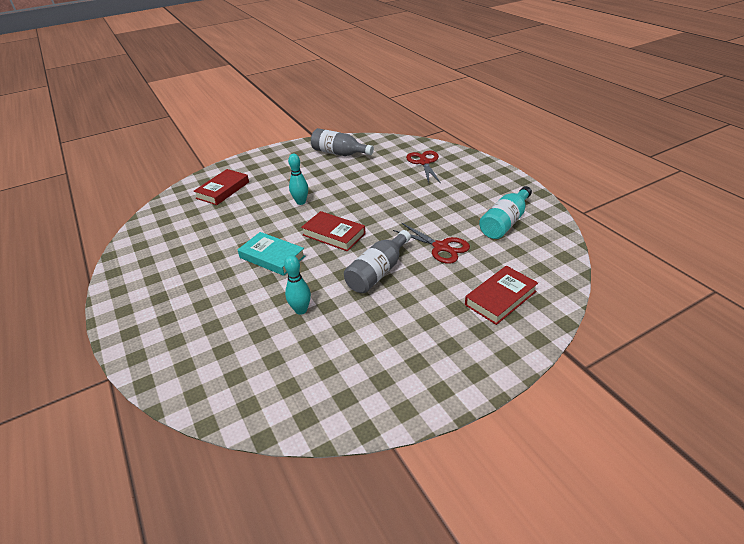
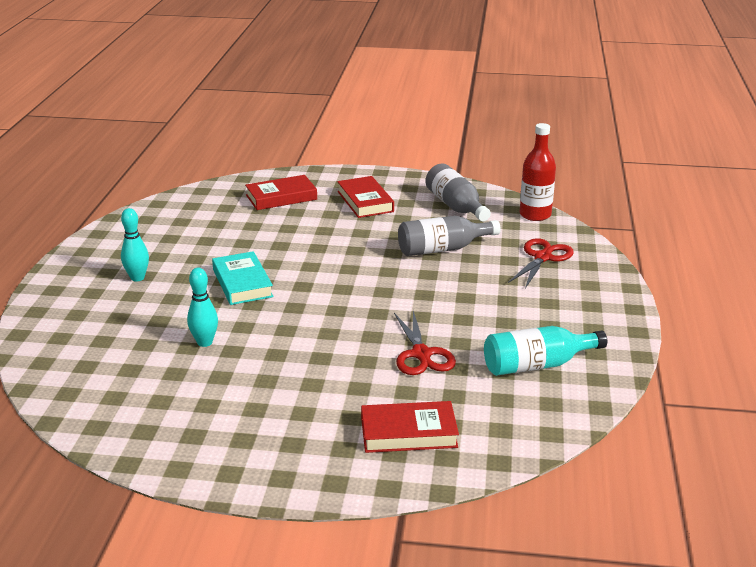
camera: 35 degrees right, 10 degrees down
(301, 202) = (341, 242): turquoise bowling pin -> turquoise bowling pin (137, 278)
(334, 234) = (329, 289): red book -> red book (365, 201)
(378, 272) = (321, 345): grey bottle -> grey bottle (442, 249)
(388, 141) = (535, 215): none -> red bottle

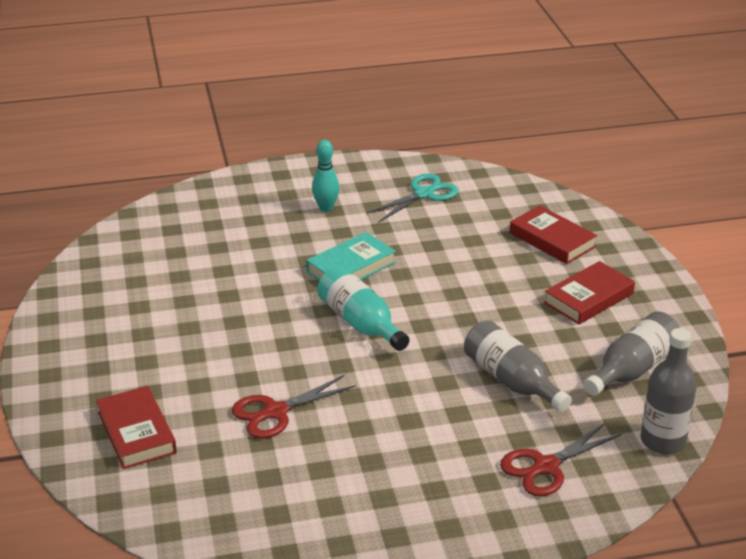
camera: 70 degrees right, 5 degrees up
(164, 231) = (423, 194): none -> turquoise scissors
(204, 342) = (235, 277): turquoise bowling pin -> none
(535, 215) = (663, 441): red bottle -> grey bottle
(537, 365) = (292, 500): turquoise bottle -> turquoise bottle (360, 323)
(542, 257) = (546, 466): red scissors -> red scissors turned 135 degrees clockwise

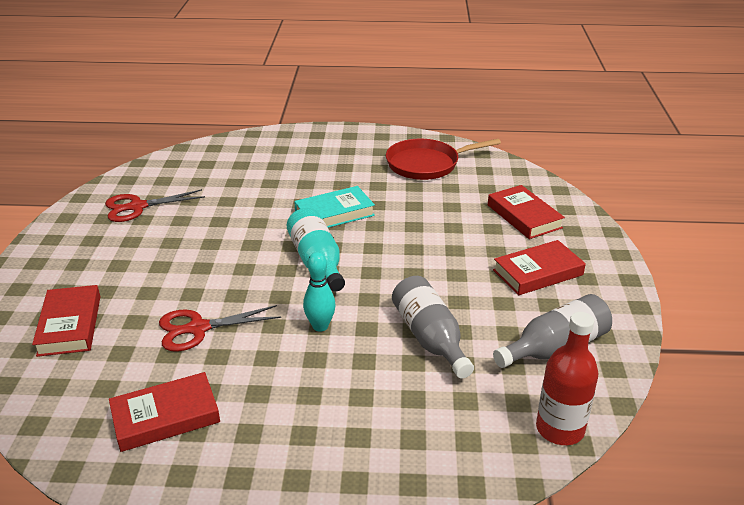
camera: 15 degrees right, 0 degrees up
(294, 499) = (165, 416): none -> red book
(326, 208) = (339, 164): turquoise bowling pin -> turquoise bowling pin (320, 326)
(423, 194) = (426, 164): turquoise scissors -> red pan
(546, 466) = (425, 432): red scissors -> red scissors (138, 207)
(663, 441) = (560, 429): grey bottle -> red bottle

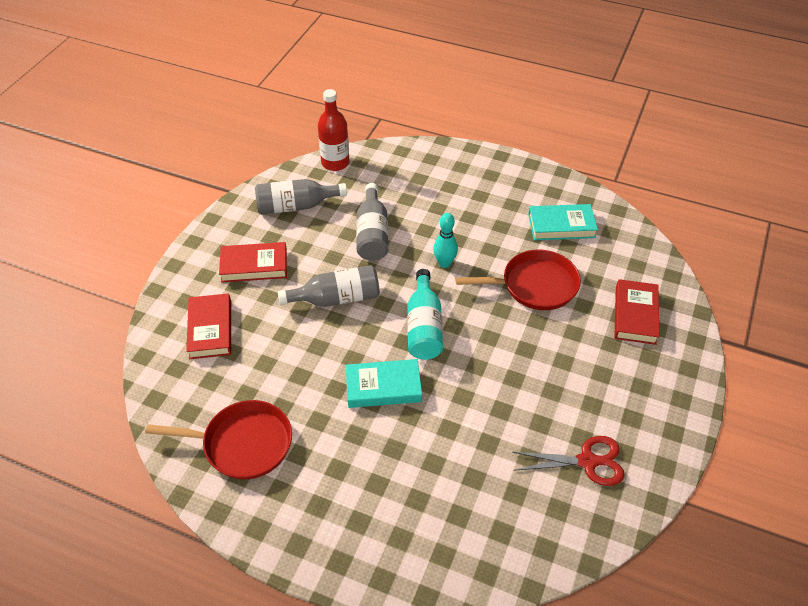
camera: 160 degrees left, 15 degrees up
(165, 416) = (561, 226): red book -> turquoise book
(198, 328) = (535, 285): red scissors -> red pan
(424, 264) = (336, 298): none -> grey bottle

